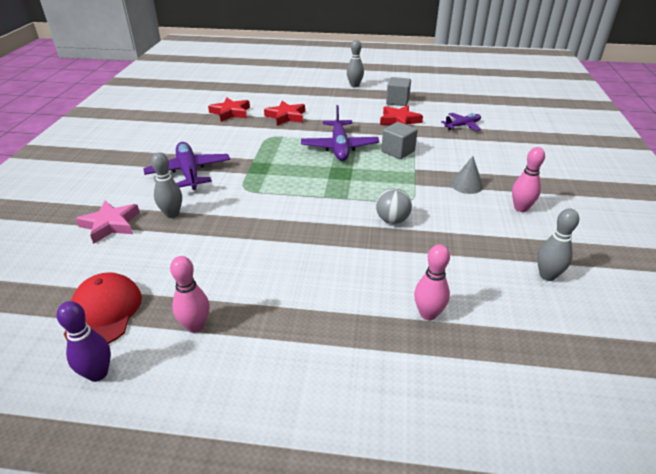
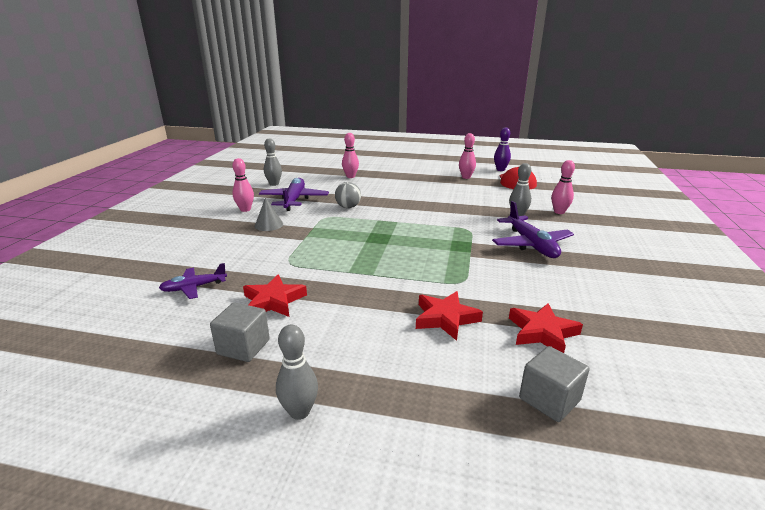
camera: 175 degrees left, 10 degrees down
(110, 225) = (559, 212): pink star -> pink bowling pin
(339, 147) = (373, 264): purple plane -> purple plane (294, 200)
(398, 151) = (308, 256): grey cube -> grey cube (549, 399)

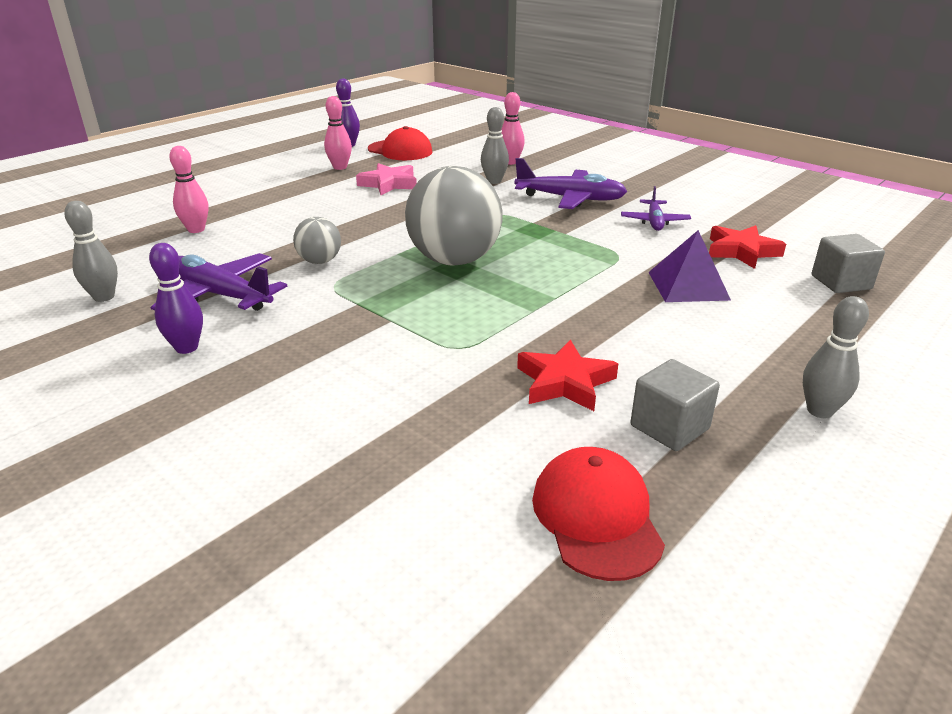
camera: 60 degrees left, 5 degrees up
(147, 340) = (596, 517): none -> red cap
(194, 287) = (457, 449): purple plane -> purple plane (654, 222)
(245, 209) = (187, 348): pink bowling pin -> purple bowling pin
(269, 225) = (293, 338): grey cone -> none
(387, 235) = (454, 260): none -> grey ball
(445, 318) = (688, 285): red star -> purple pyramid
(463, 193) = (389, 184): none -> pink star

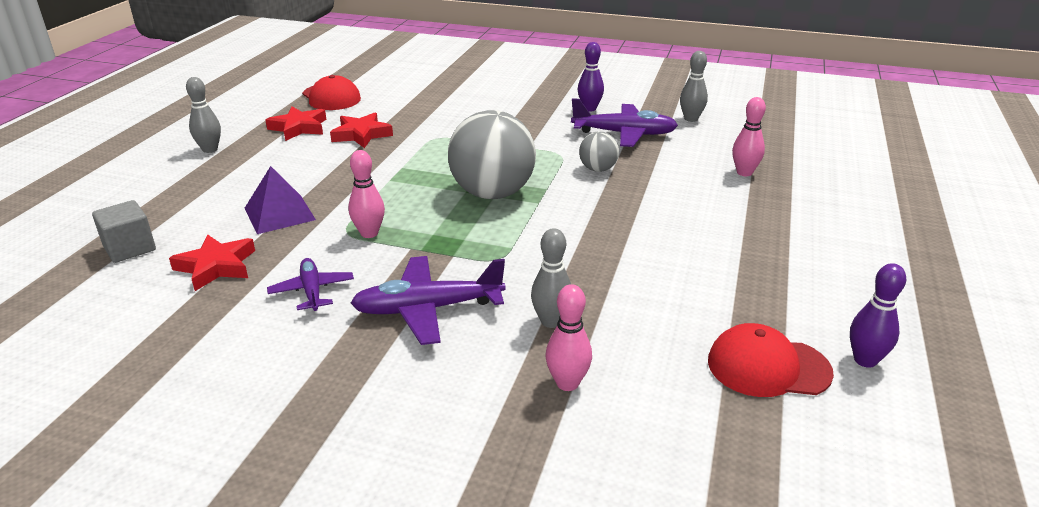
camera: 155 degrees right, 0 degrees up
(340, 167) = (780, 295): pink bowling pin -> pink bowling pin (369, 233)
(389, 184) = (673, 278): pink star -> none
(669, 427) = (299, 128): grey cube -> red star

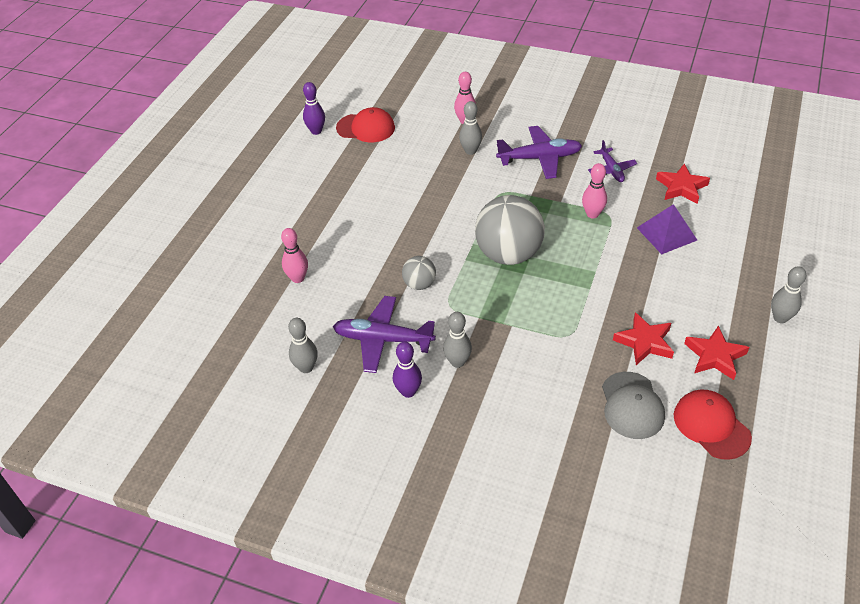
camera: 175 degrees left, 15 degrees up
(130, 248) = (751, 202): grey cube -> none
(392, 104) = (632, 405): none -> grey cap
(547, 123) = (457, 362): none -> grey bowling pin

